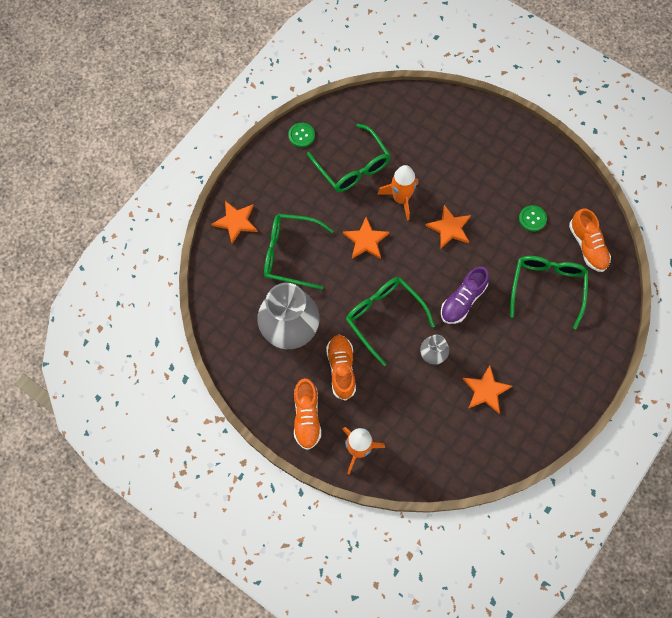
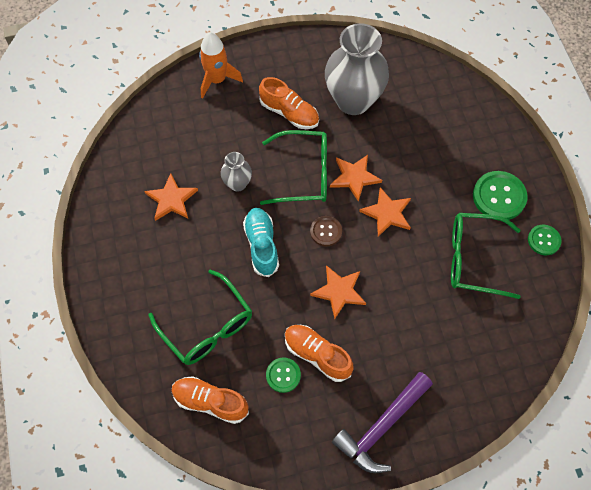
camera: 130 degrees right, 5 degrees down
(236, 222) = (490, 129): orange star -> orange star (354, 177)
(290, 181) = (499, 196): none -> green button
(290, 254) = (424, 147): green glasses -> none
(307, 417) = (274, 65): orange shoe -> orange shoe (317, 355)
(401, 199) = (405, 274): orange rocket -> none
(415, 268) = (326, 231): none -> brown button
(462, 300) = (261, 245): purple shoe -> turquoise shoe
(509, 144) = (382, 427): none -> purple hammer

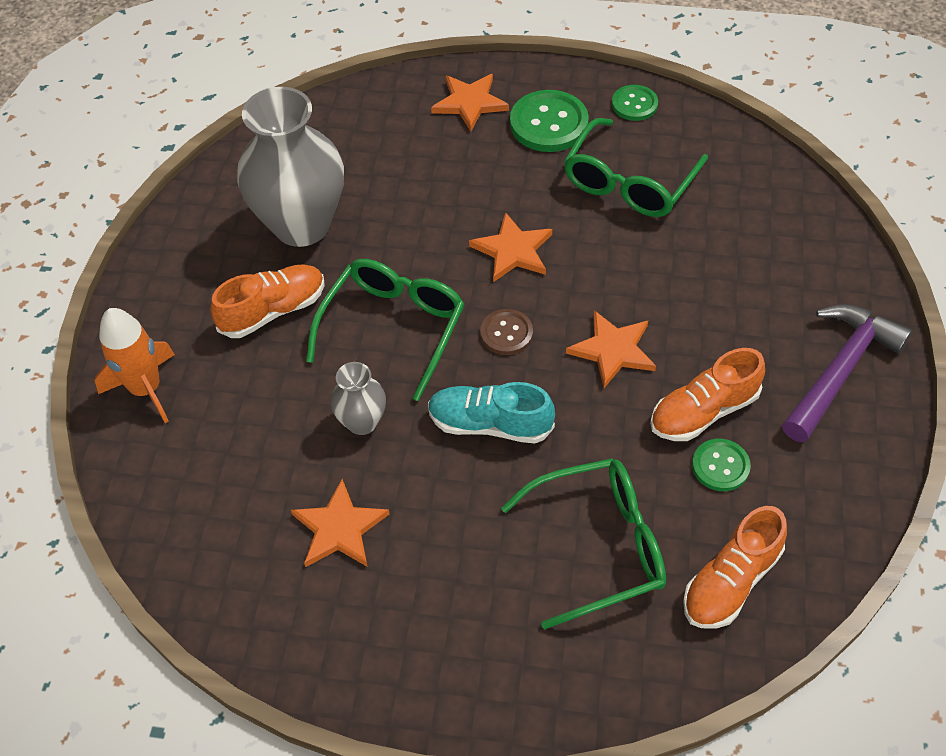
camera: 65 degrees left, 10 degrees down
(354, 177) = (433, 268): orange star -> orange star (469, 103)
(382, 427) = (839, 370): purple hammer -> purple hammer turned 120 degrees counterclockwise

